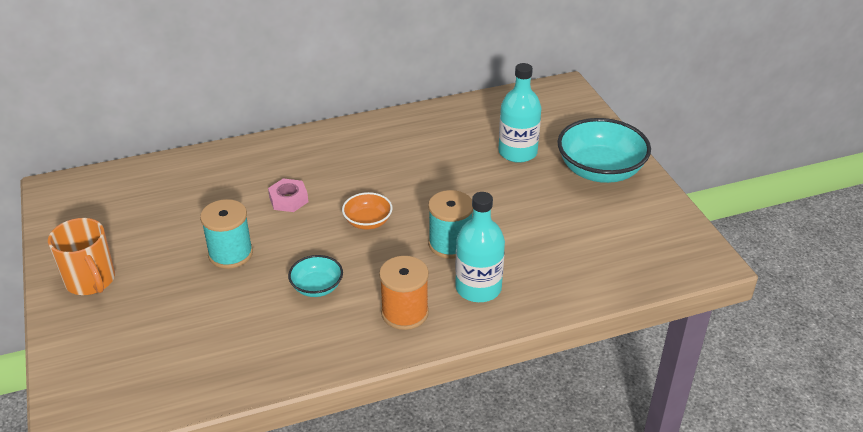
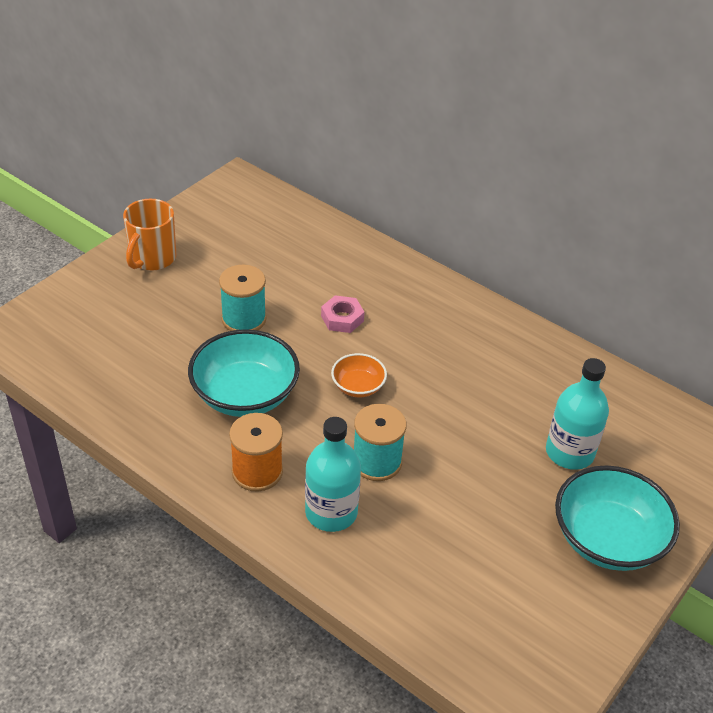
camera: 55 degrees right, 5 degrees up
(317, 287) = (245, 395): turquoise bowl -> turquoise bowl, size x1.94

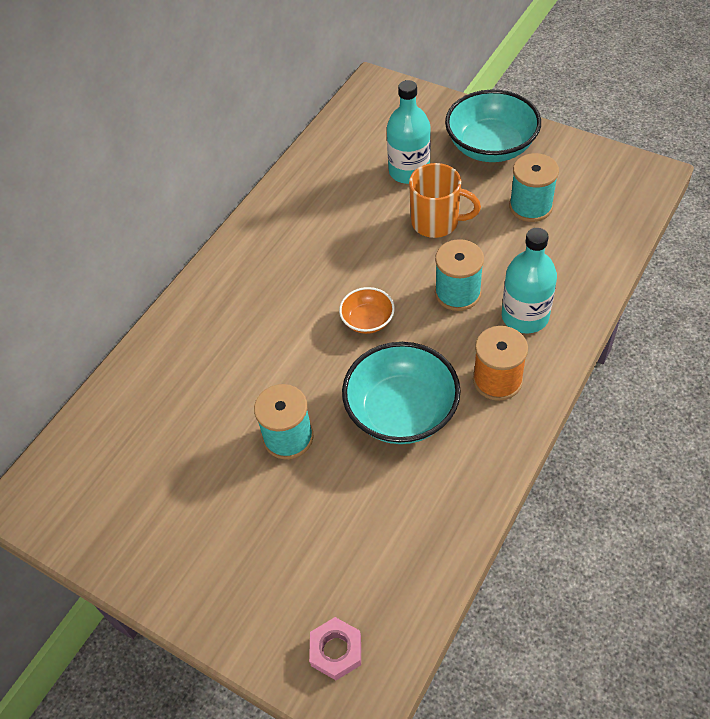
camera: 90 degrees left, 10 degrees up
(152, 258) = (192, 563): orange mug -> orange mug (436, 222)
(342, 318) = (273, 348): pink nut -> pink nut (336, 650)
(496, 556) = (530, 206): none -> turquoise spool

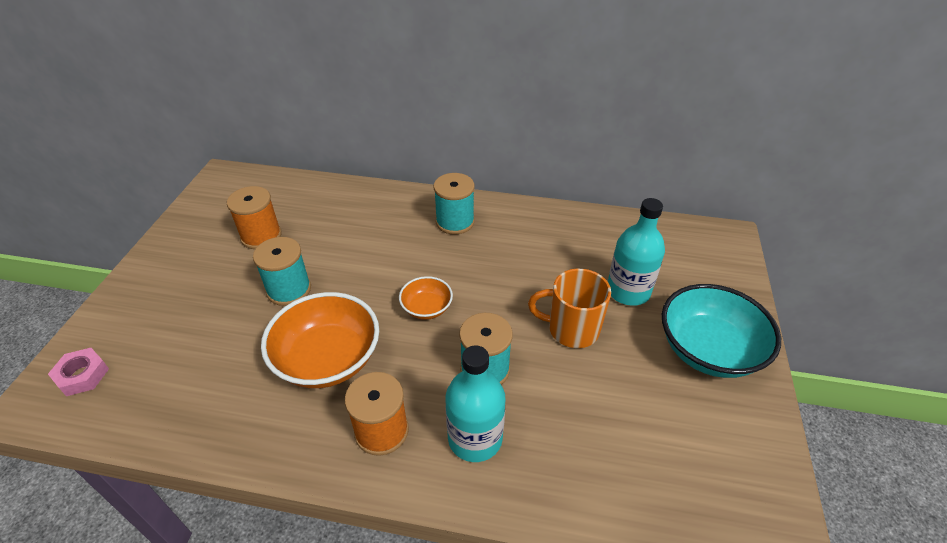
camera: 65 degrees right, 10 degrees down
(181, 460) = (261, 236): none -> orange spool
(401, 411) = (328, 359): turquoise bowl -> orange bowl
(436, 222) = (571, 329): orange mug -> orange mug turned 105 degrees clockwise
(530, 206) = (640, 409): turquoise spool -> turquoise spool (455, 222)

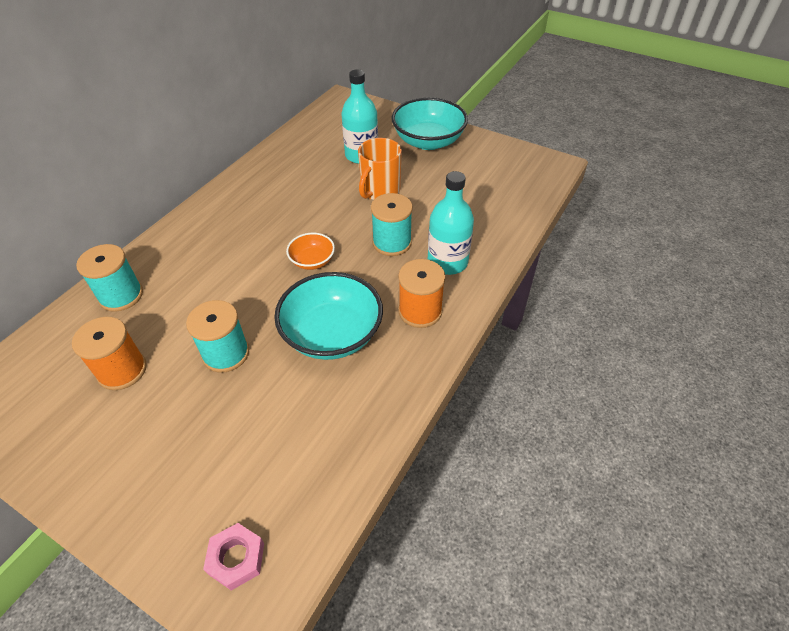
camera: 70 degrees left, 5 degrees up
(328, 359) = (332, 334): orange bowl -> turquoise bowl
(455, 222) = (220, 221): turquoise spool -> turquoise spool (121, 295)

